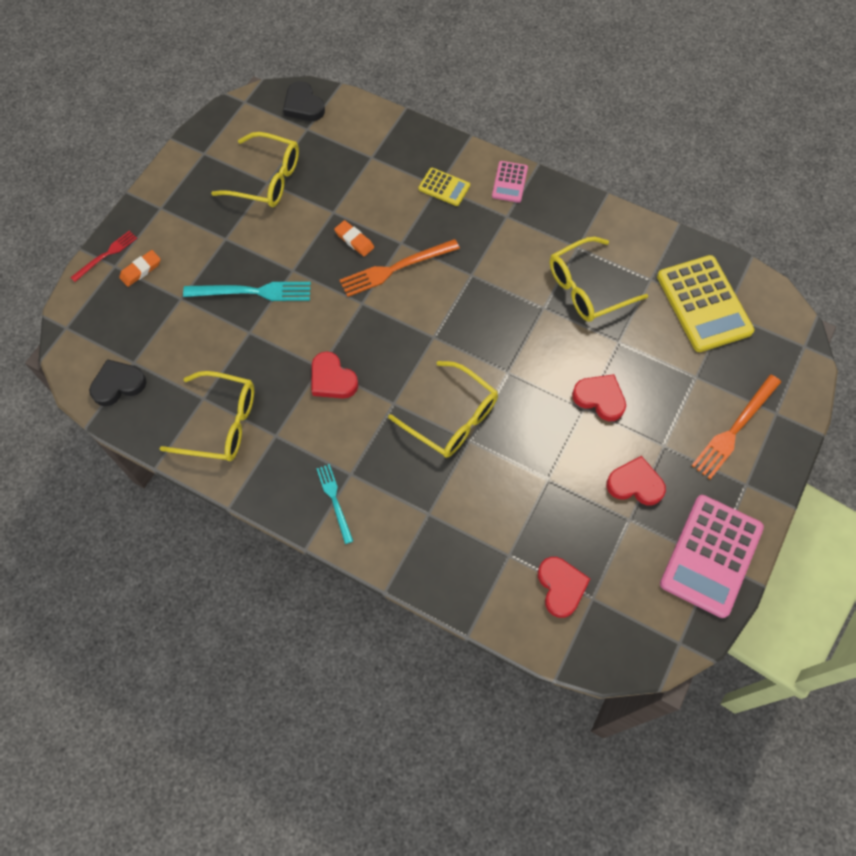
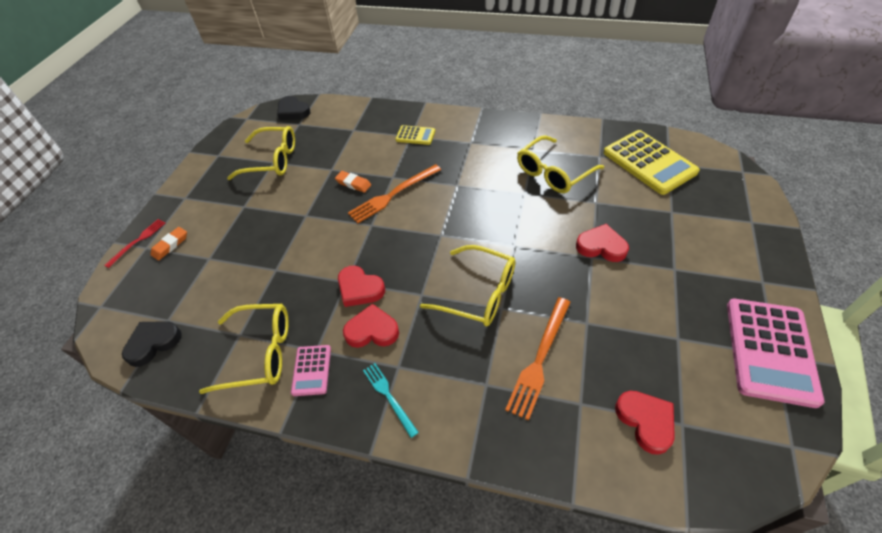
camera: 10 degrees left, 15 degrees down
(252, 292) = (273, 238): turquoise fork -> none
(509, 182) = (464, 122): pink calculator -> pink calculator (312, 370)
(635, 484) = (667, 306): red heart -> red heart (372, 330)
(735, 429) = (726, 241): orange fork -> orange fork (540, 359)

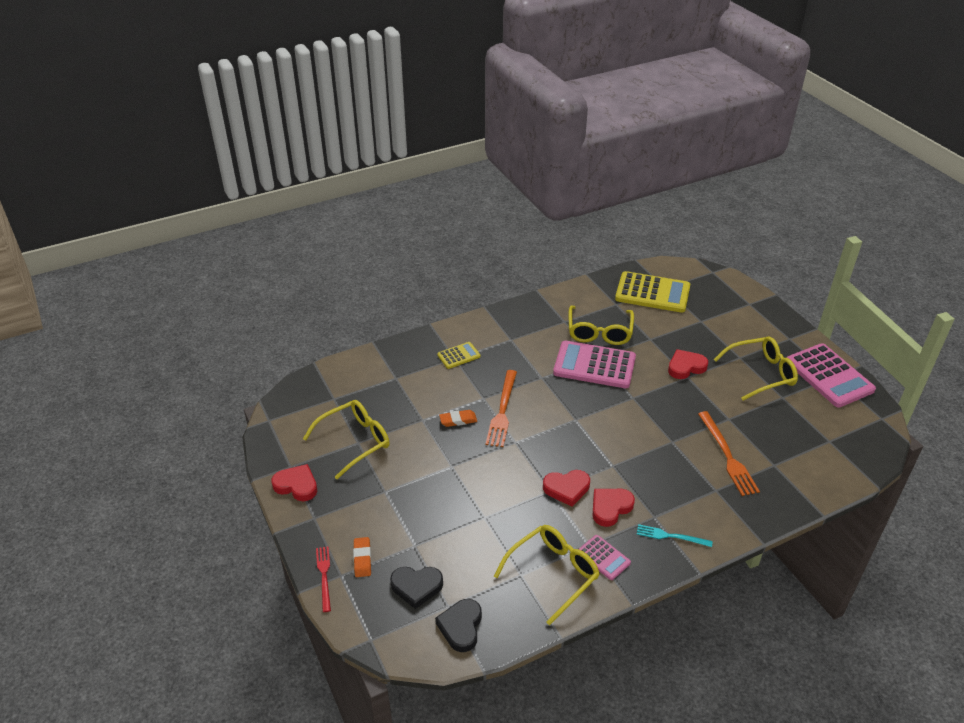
camera: 45 degrees left, 10 degrees down
(293, 111) = (311, 390): black heart -> black heart (416, 587)
(479, 293) = (648, 441): yellow glasses -> yellow glasses (761, 373)
(513, 198) = (594, 365): none -> pink calculator
(646, 421) = (812, 451): red heart -> red heart (296, 485)

